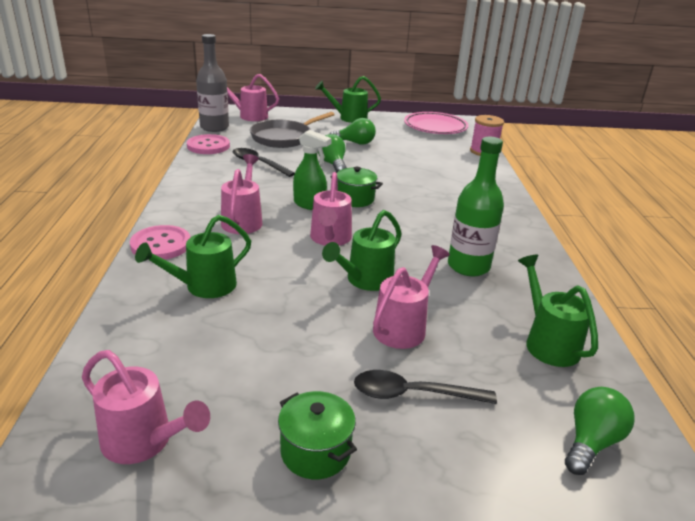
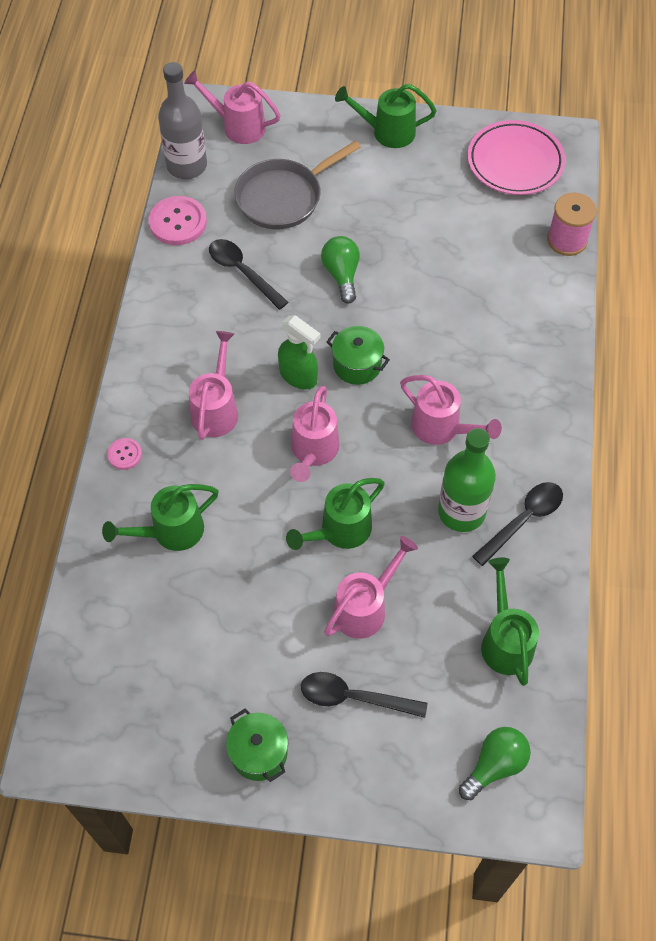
camera: 10 degrees right, 30 degrees up
(144, 442) = (123, 730): pink watering can -> pink watering can (442, 428)
(161, 245) = (125, 454): pink button -> pink button, size x0.53
(355, 143) = (383, 213): green light bulb -> none
(523, 269) = (523, 520): none -> black spoon

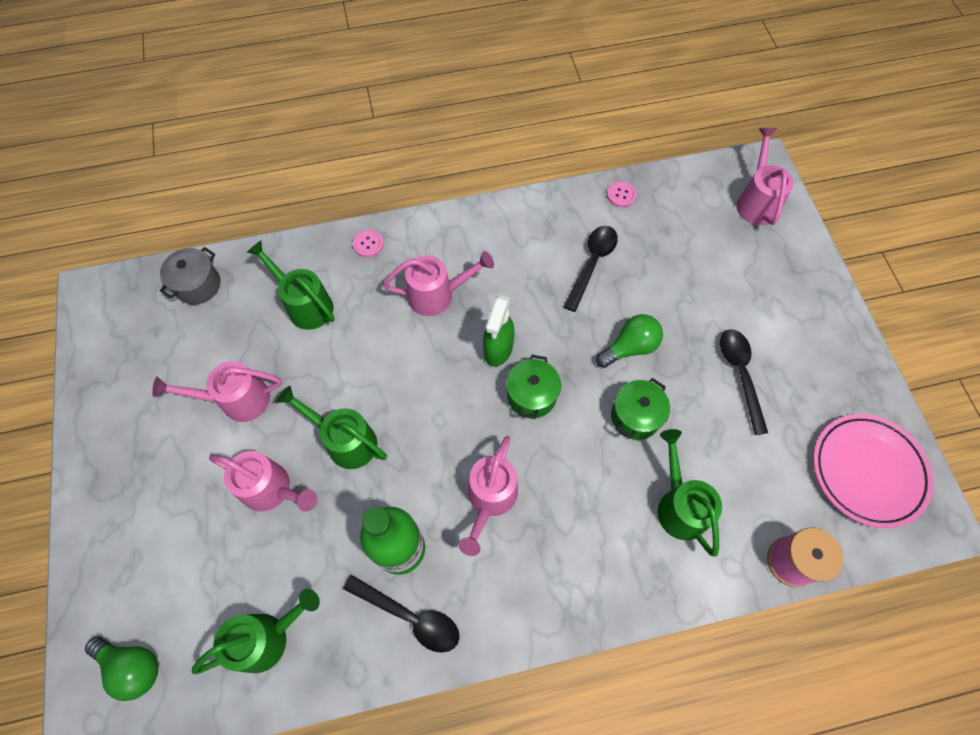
camera: 70 degrees right, 5 degrees up
(94, 634) = (198, 285): none -> grey pot
(178, 222) = (621, 195): pink button -> pink button, size x0.53
(187, 166) = (687, 179): grey bottle -> none
(259, 753) = (114, 446): green pot -> green pot (635, 416)
(283, 197) = (695, 266): grey pan -> none
(313, 452) = (421, 389): pink watering can -> pink watering can (237, 400)
(353, 697) = (180, 509): black spoon -> black spoon (740, 374)
(387, 132) = (829, 330): green watering can -> green watering can (679, 505)

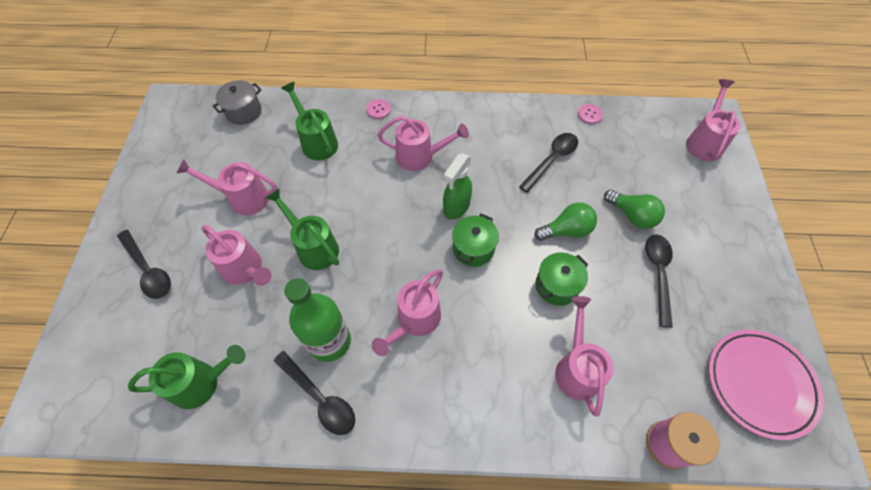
camera: 15 degrees right, 5 degrees down
(133, 666) = (93, 376): green light bulb -> green light bulb (632, 215)
(151, 521) = (148, 270): none -> black spoon
(679, 505) = (576, 368): green watering can -> pink watering can

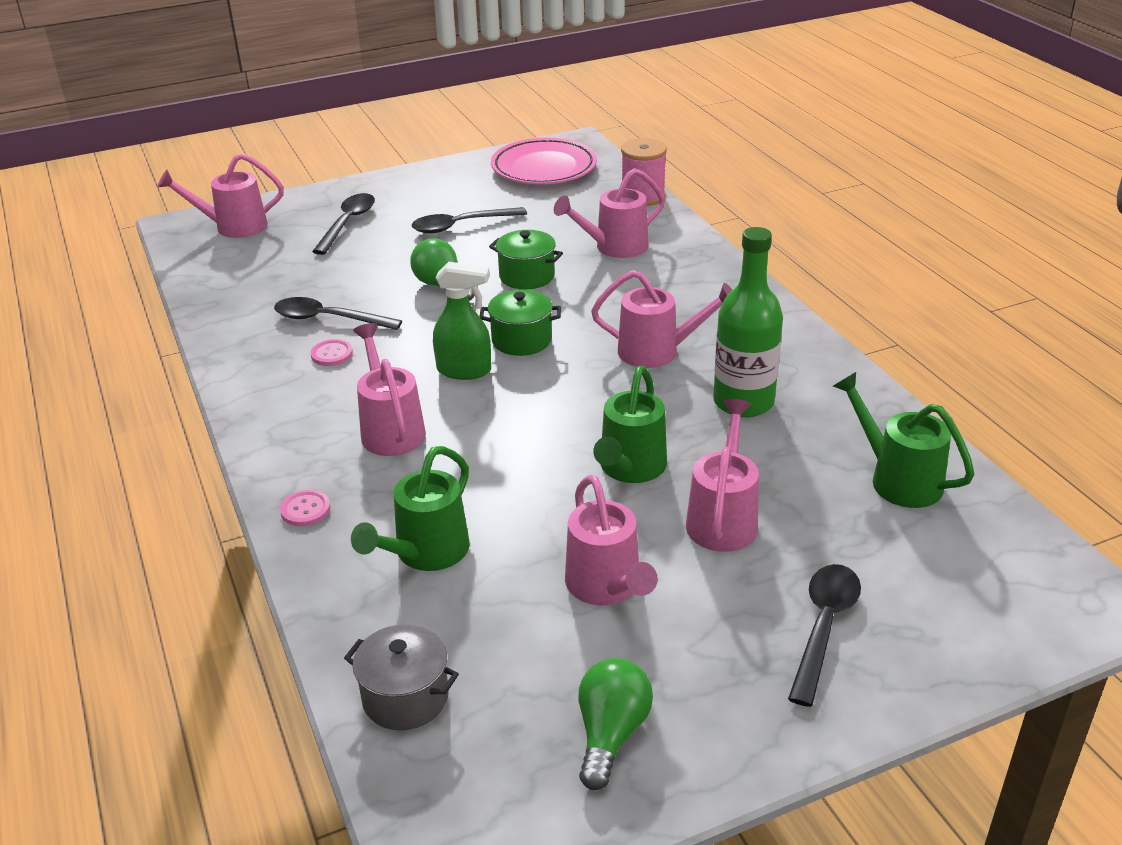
camera: 115 degrees left, 25 degrees down
(320, 398) = (811, 383): black spoon -> black spoon (348, 223)
(589, 114) = (219, 309): pink button -> pink button (332, 354)
(632, 215) = (388, 251): green light bulb -> green light bulb (611, 734)

